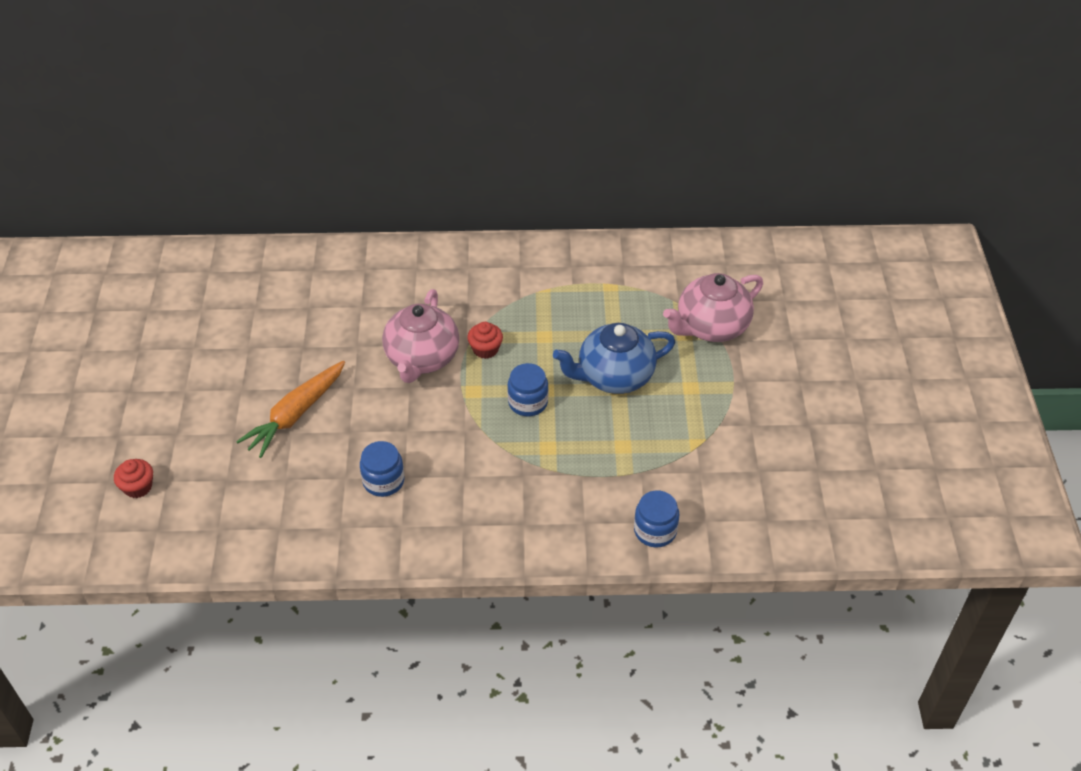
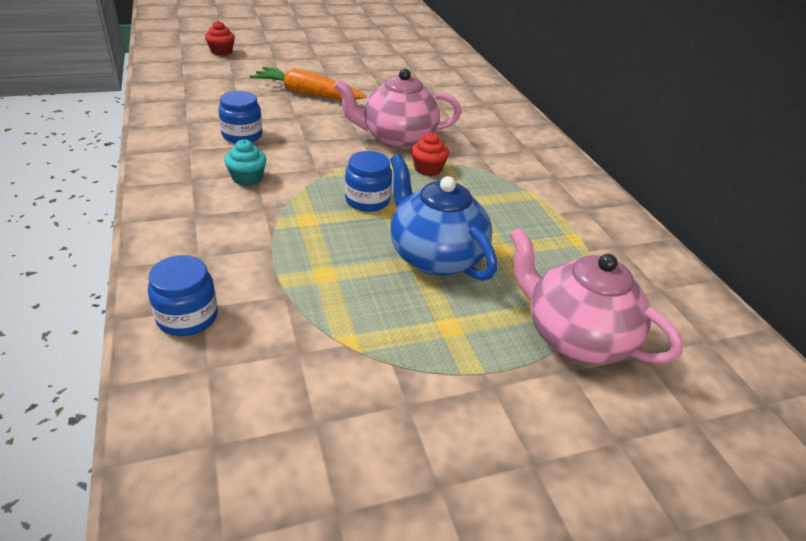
camera: 70 degrees right, 10 degrees down
(470, 483) = (247, 178): none -> turquoise cupcake

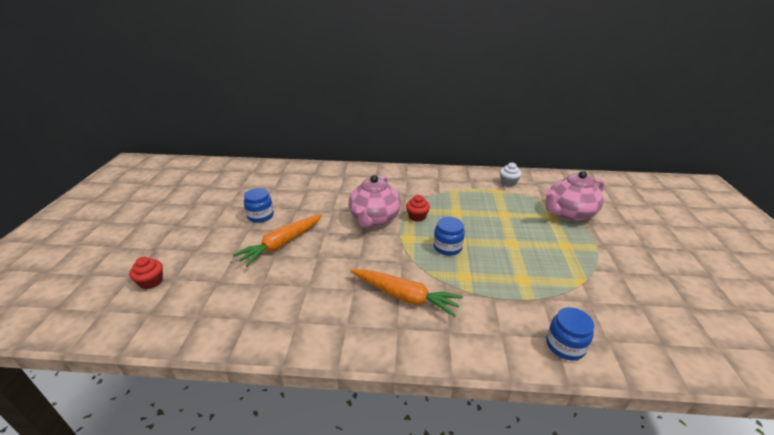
camera: 65 degrees left, 5 degrees down
(242, 135) = (337, 290): blue jar -> blue jar (260, 216)
(247, 178) = (405, 296): turquoise cupcake -> orange carrot
(434, 256) = (507, 236): blue teapot -> none
(624, 253) = (508, 182): none -> white cupcake

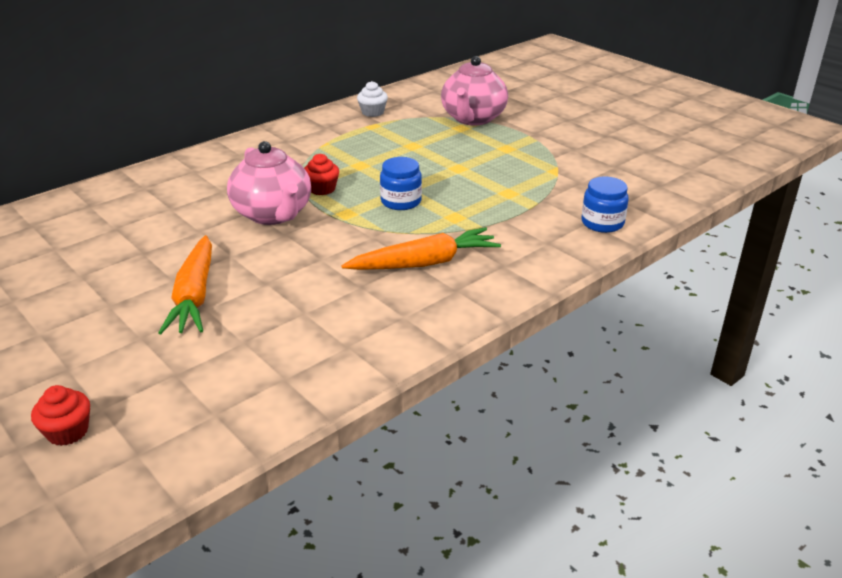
camera: 45 degrees left, 0 degrees up
(260, 216) = (99, 285): blue jar -> none

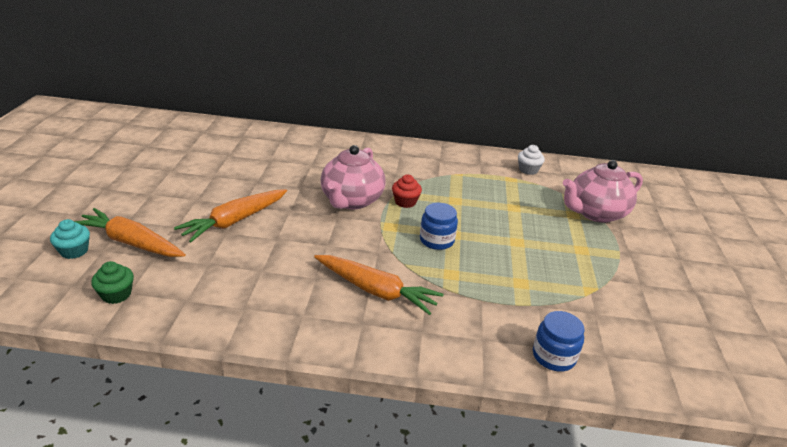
camera: 45 degrees right, 0 degrees up
(67, 431) = (74, 251): red cupcake -> turquoise cupcake
(121, 381) = (131, 242): none -> orange carrot
(206, 424) = (116, 294): none -> green cupcake

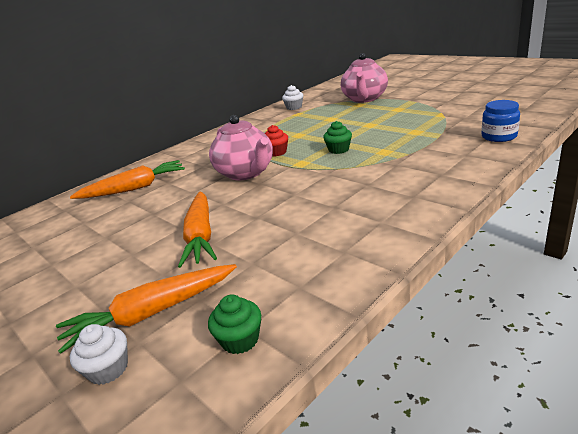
camera: 45 degrees left, 5 degrees down
(74, 251) = (108, 369): turquoise cupcake -> white cupcake
(376, 290) = (377, 183): orange carrot -> orange carrot (134, 188)
(437, 240) = (338, 150): blue jar -> green cupcake

